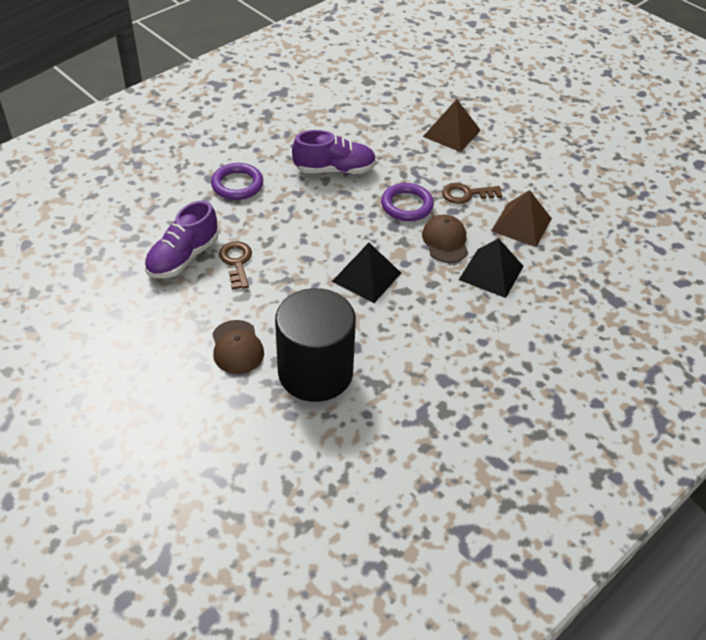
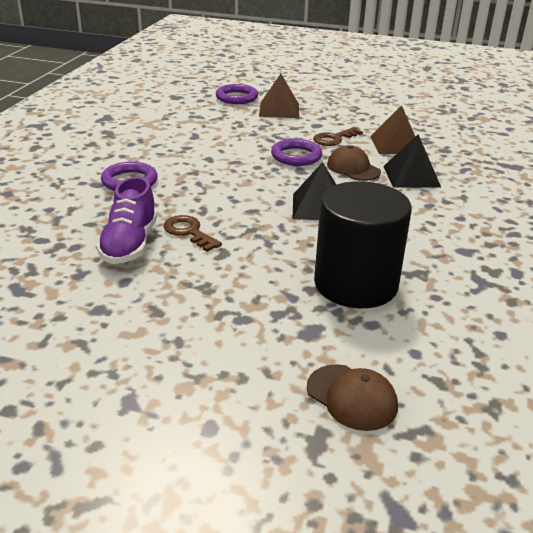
camera: 30 degrees left, 15 degrees down
(237, 347) = (260, 292): brown cap -> brown cap (352, 397)
(334, 170) = (209, 151): purple shoe -> none
(426, 100) = (236, 97): none -> purple ring

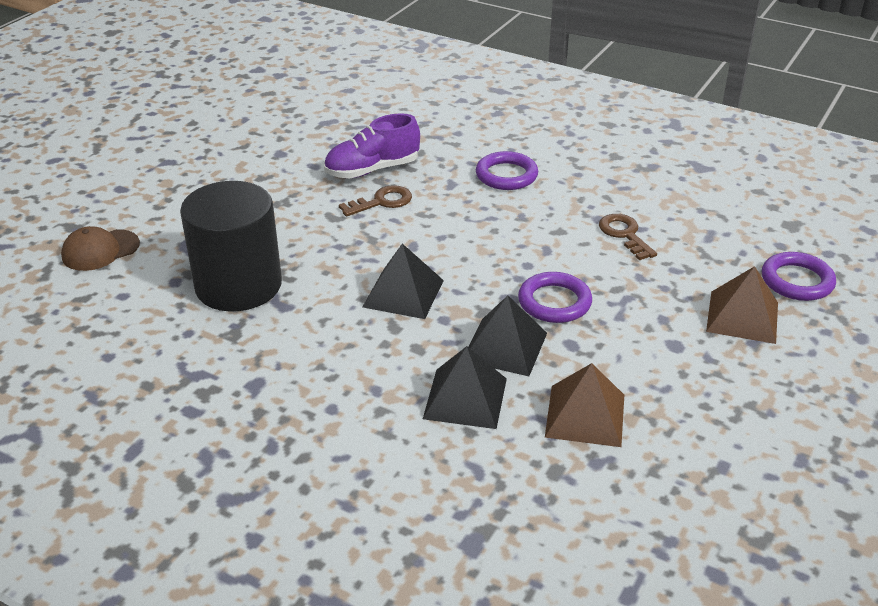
camera: 105 degrees right, 5 degrees up
(130, 244) = (372, 170): purple shoe -> purple shoe turned 45 degrees counterclockwise
(334, 139) = (614, 351): brown key -> brown key (624, 234)
(353, 168) = (504, 346): brown cap -> black pyramid

